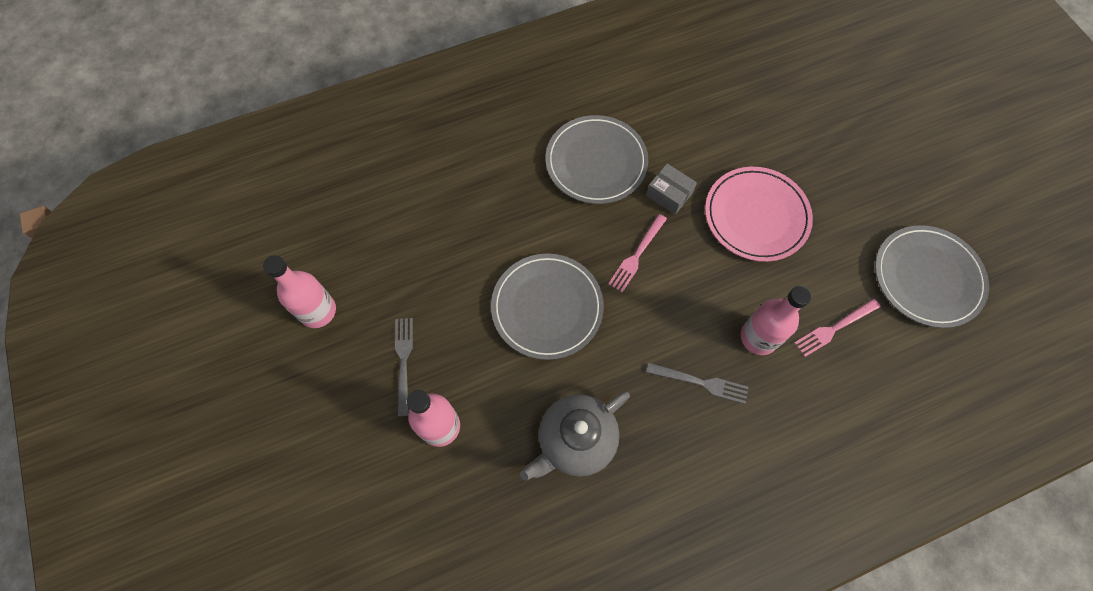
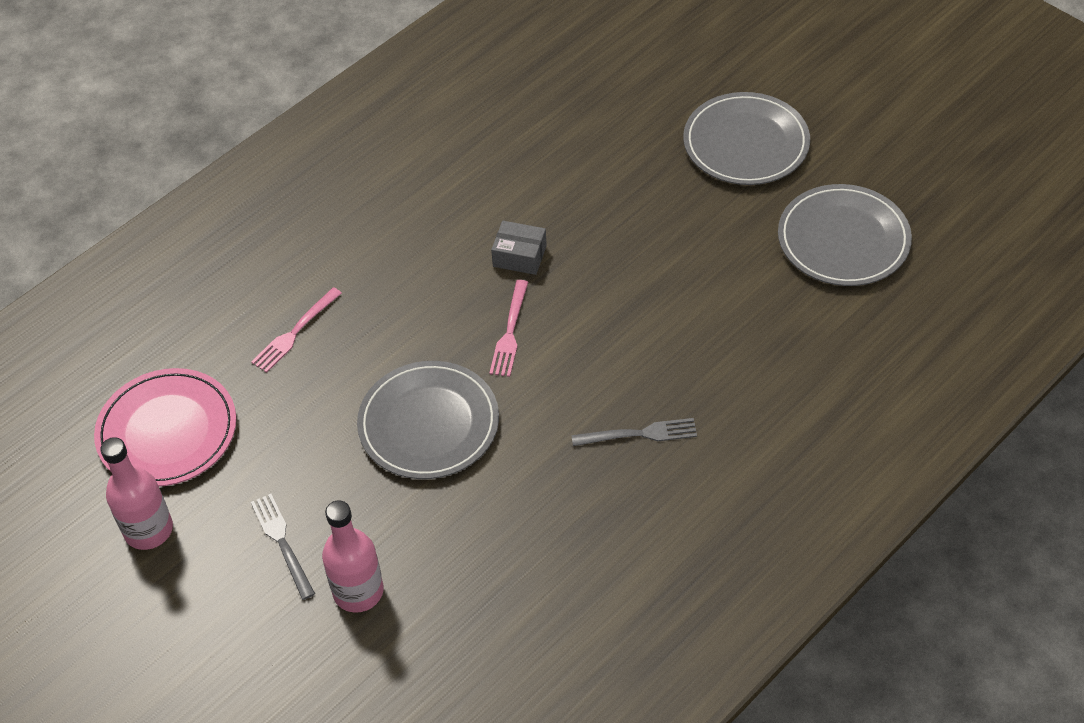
camera: 20 degrees left, 15 degrees down
(576, 440) = (523, 544): grey teapot -> none
(596, 162) = (418, 252): grey plate -> grey plate (746, 143)
(756, 216) = (630, 244): pink plate -> pink plate (167, 431)
(758, 337) = (684, 365): pink bottle -> none
(834, 329) = (763, 326): pink fork -> pink fork (294, 333)

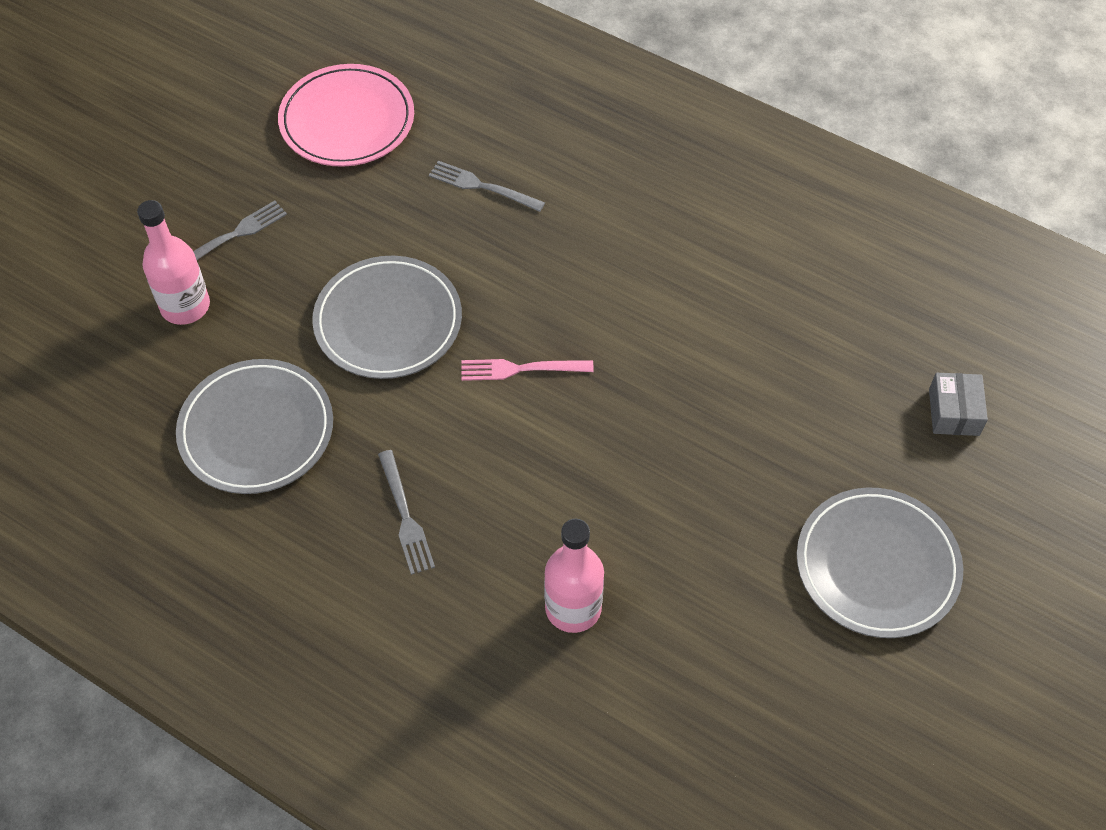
camera: 75 degrees right, 5 degrees up
(148, 530) = (237, 135): pink bottle -> pink bottle (573, 608)
(294, 333) = (481, 186): pink fork -> grey fork
(519, 256) = (630, 358): grey box -> grey box (954, 412)
(843, 240) = (746, 701): grey plate -> grey plate (256, 430)

